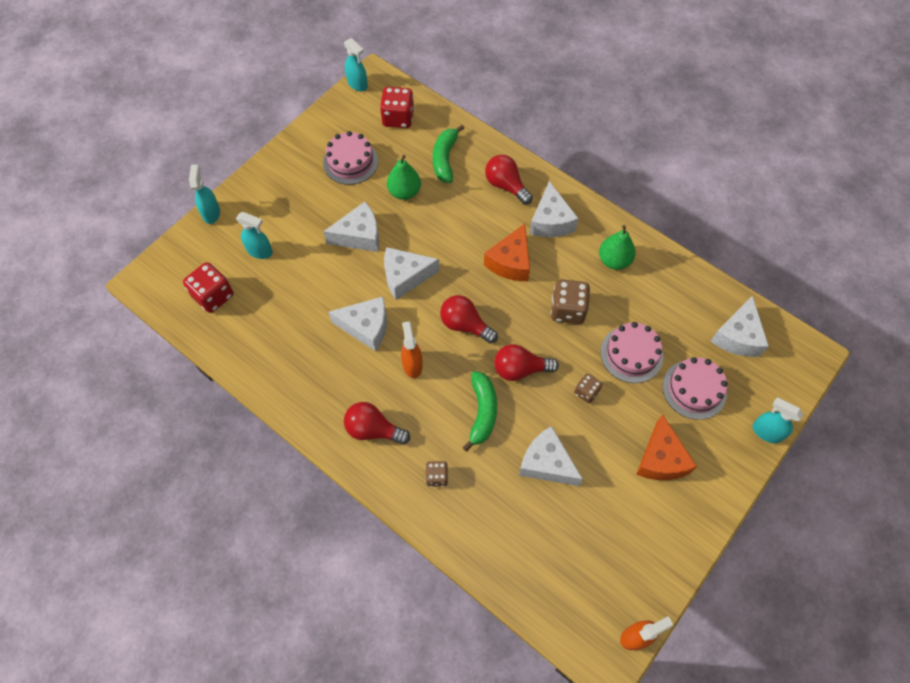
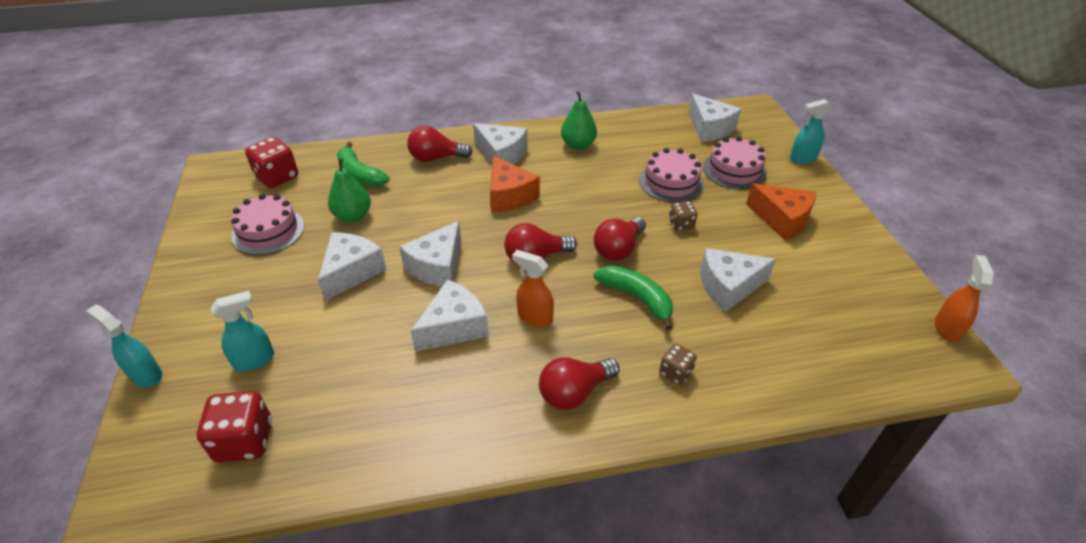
camera: 50 degrees left, 20 degrees down
(357, 84) = (202, 180): turquoise spray bottle -> none
(567, 310) = (593, 191): brown dice -> none

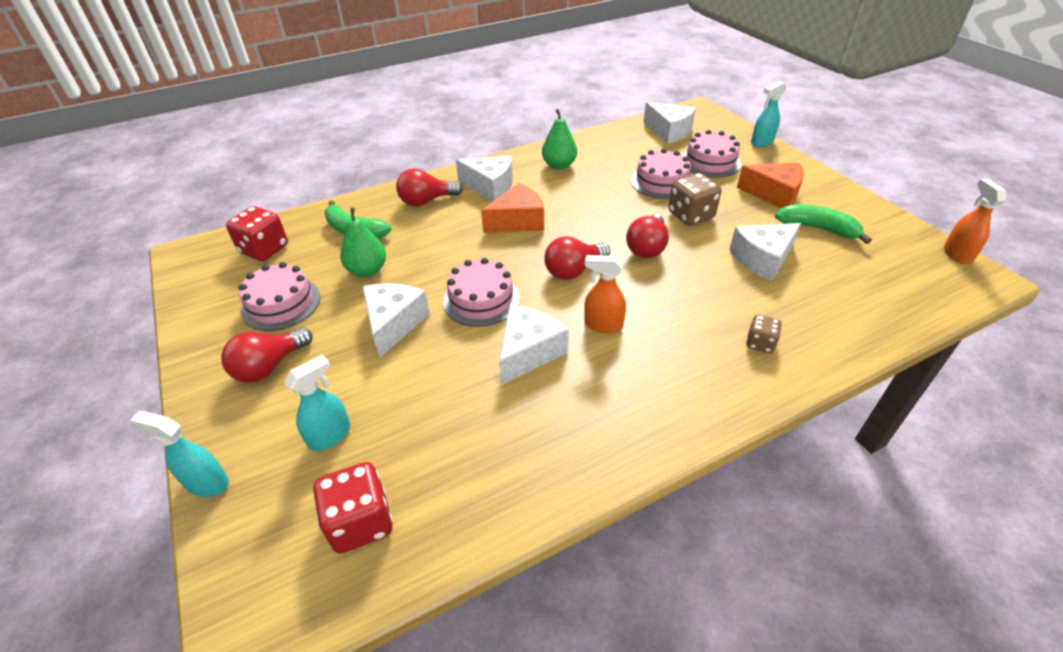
camera: 15 degrees left, 0 degrees up
(437, 266) = (481, 299): white cheese -> pink cake
(509, 196) = (518, 221): orange cheese -> orange cheese turned 75 degrees counterclockwise
(574, 392) = (679, 384): red light bulb -> red light bulb (269, 366)
(637, 298) = (688, 286): green banana -> green banana (818, 228)
(681, 224) = (691, 215): brown dice -> brown dice, size x1.74

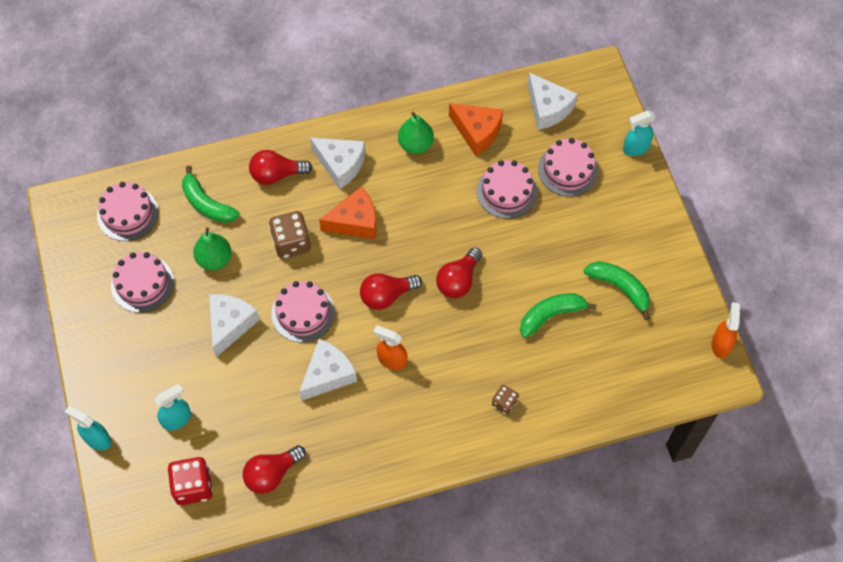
camera: 10 degrees right, 20 degrees up
(264, 249) = (127, 213): red dice -> pink cake
(269, 366) = (135, 349): red light bulb -> red light bulb (272, 474)
(691, 215) = (514, 246): brown dice -> brown dice (291, 243)
(762, 259) = (551, 315): white cheese -> green banana
(774, 194) = (605, 233): orange cheese -> orange cheese (477, 132)

